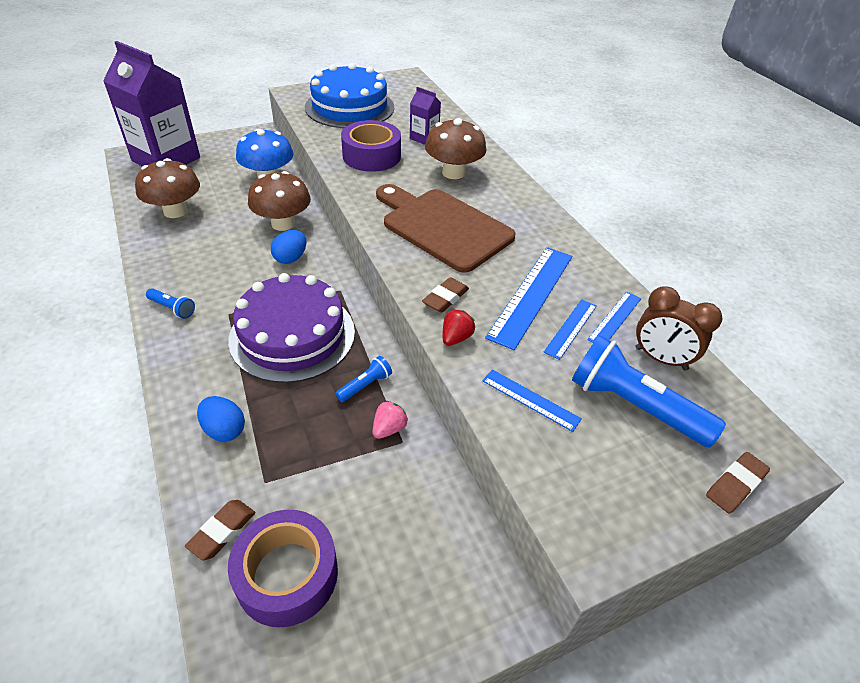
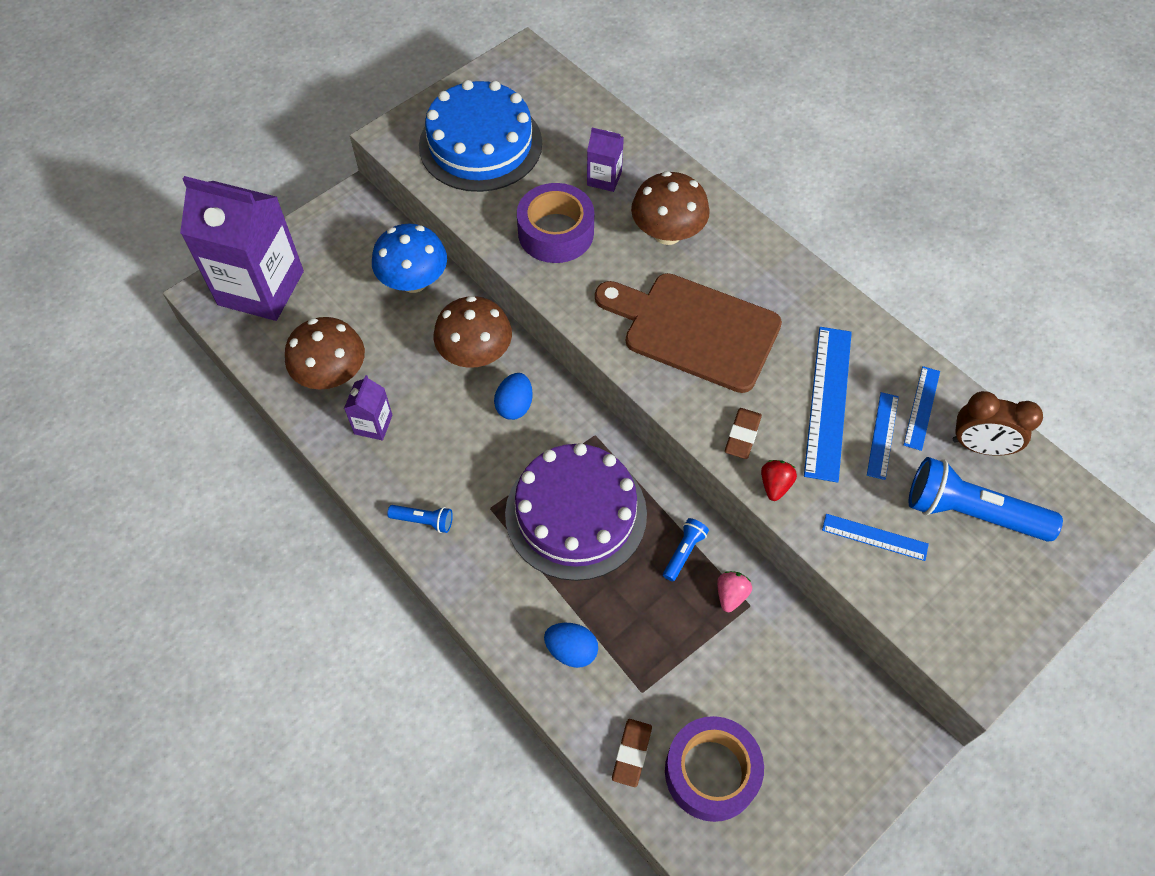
camera: 15 degrees left, 15 degrees up
(181, 244) = (373, 424): none -> purple carton
(735, 485) = (1079, 570): brown eraser -> none

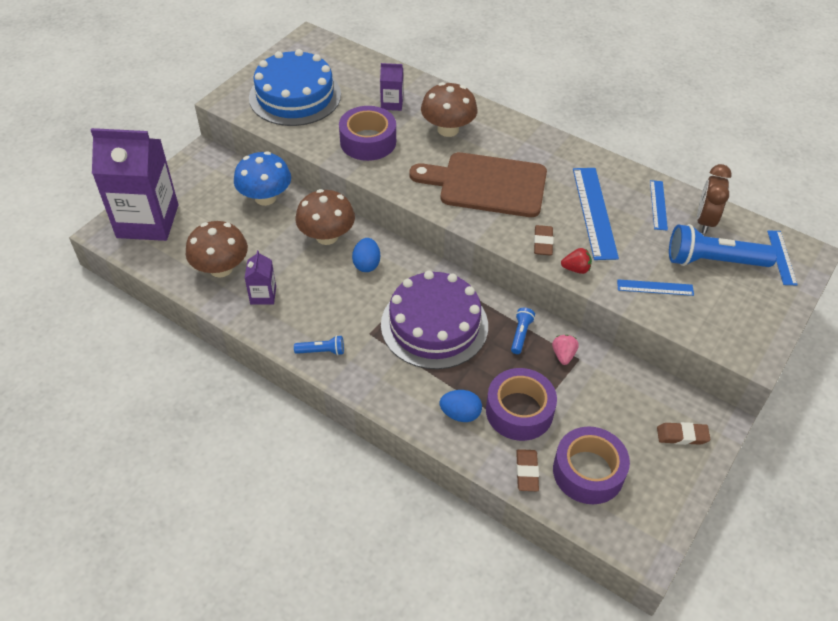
camera: 15 degrees left, 10 degrees down
(648, 664) = (519, 411): none -> purple tape
(775, 485) = (576, 269): red strawberry -> red strawberry turned 90 degrees clockwise
(852, 750) = (682, 436): none -> brown eraser
(882, 435) = (638, 226): blue ruler -> blue ruler (781, 257)
(980, 446) = (705, 221): brown clock -> brown clock turned 105 degrees clockwise

